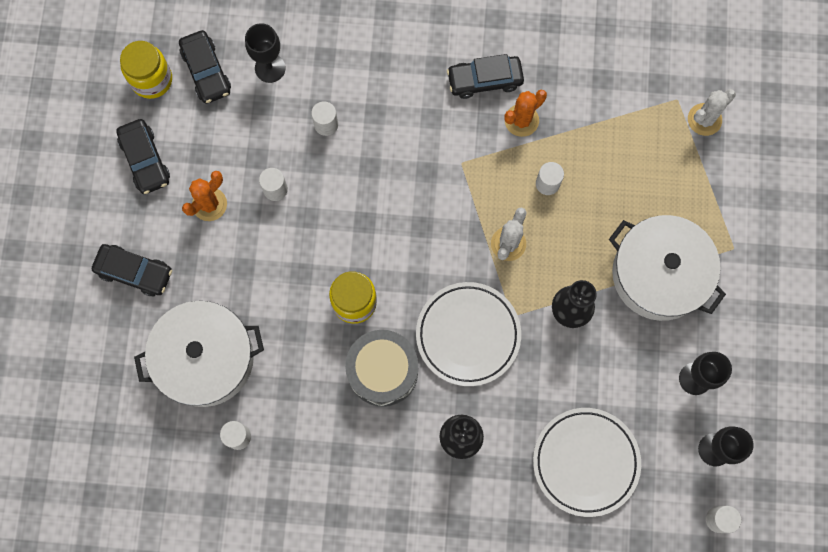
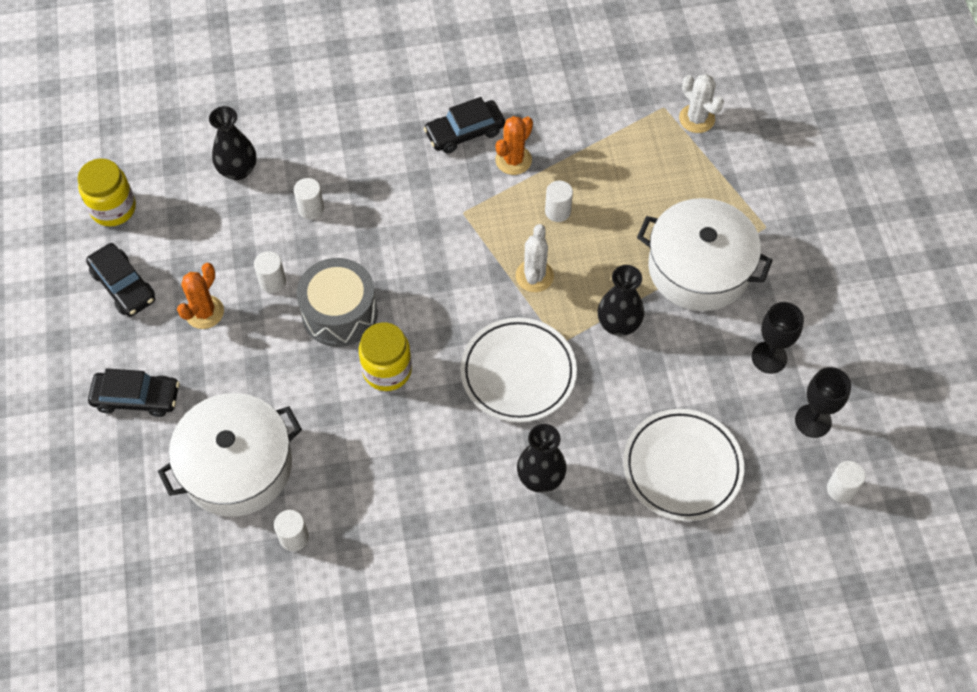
camera: 15 degrees left, 15 degrees down
(206, 71) = (170, 188): black car -> none
(270, 68) = (238, 170): black goblet -> black vase
(383, 371) = (437, 431): grey drum -> grey drum (339, 313)
(704, 119) = (696, 119): white cactus -> white cactus turned 75 degrees counterclockwise

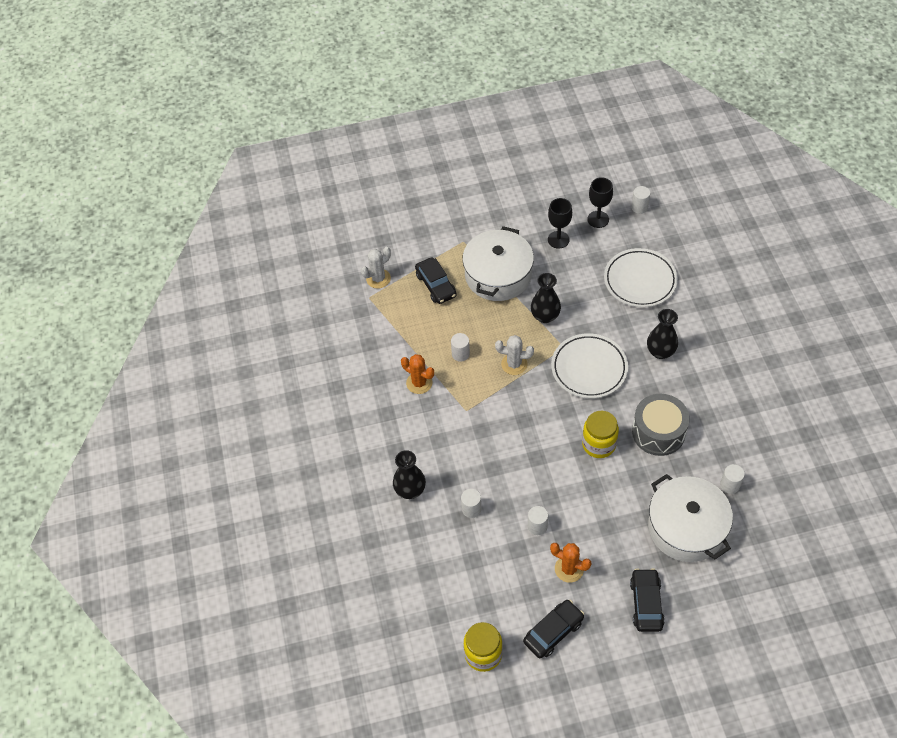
camera: 90 degrees left, 5 degrees down
(238, 170) = (440, 566): black vase -> black vase (410, 490)
(339, 313) = (558, 479): grey drum -> grey drum (658, 432)
(465, 132) = (396, 415): black car -> black car (436, 285)

